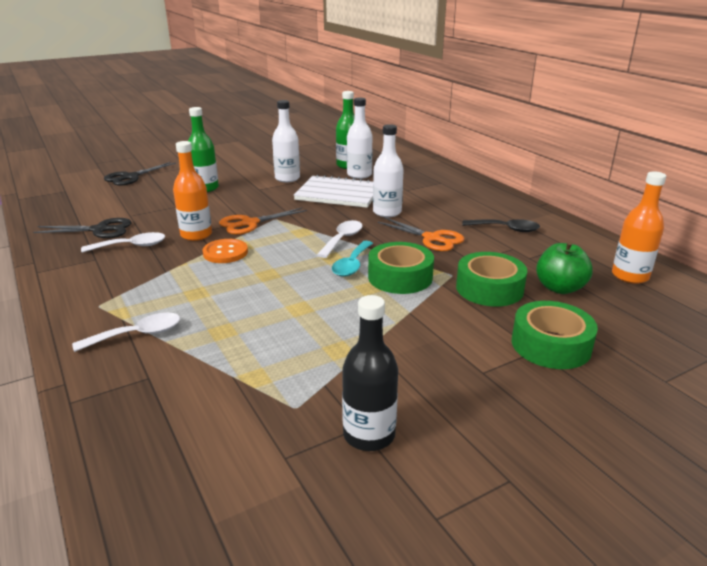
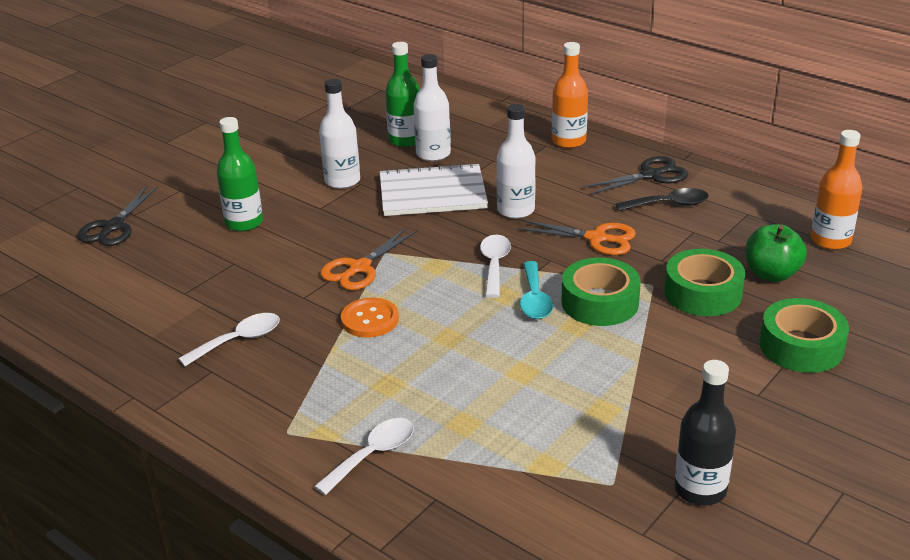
camera: 20 degrees left, 5 degrees up
(100, 230) = (168, 326): black scissors -> black scissors (651, 175)
(196, 235) = (307, 302): orange bottle -> orange bottle (568, 141)

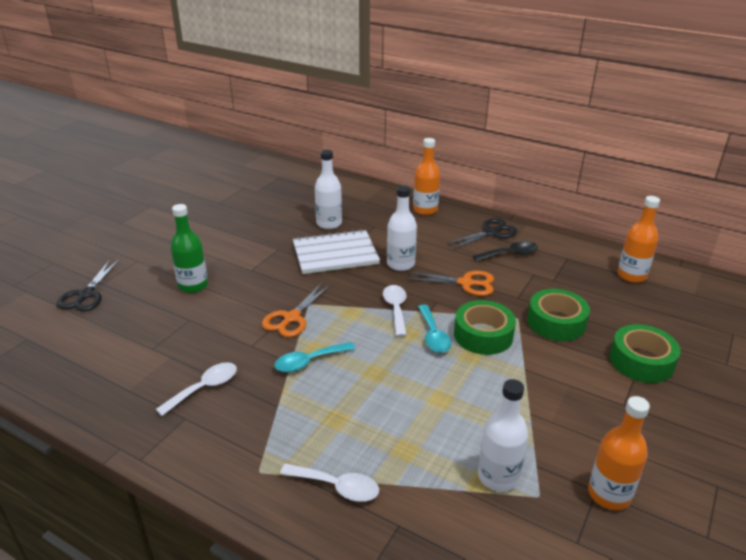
camera: 10 degrees left, 0 degrees up
(342, 181) = (264, 247): white bottle -> white bottle (498, 476)
(370, 319) = (309, 362): orange button -> turquoise spoon
(373, 455) = (337, 487): white spoon -> white spoon turned 75 degrees clockwise
(405, 140) = (306, 214): green bottle -> none
(700, 489) = (609, 494): black bottle -> orange bottle
(771, 274) = (600, 304): green apple -> none

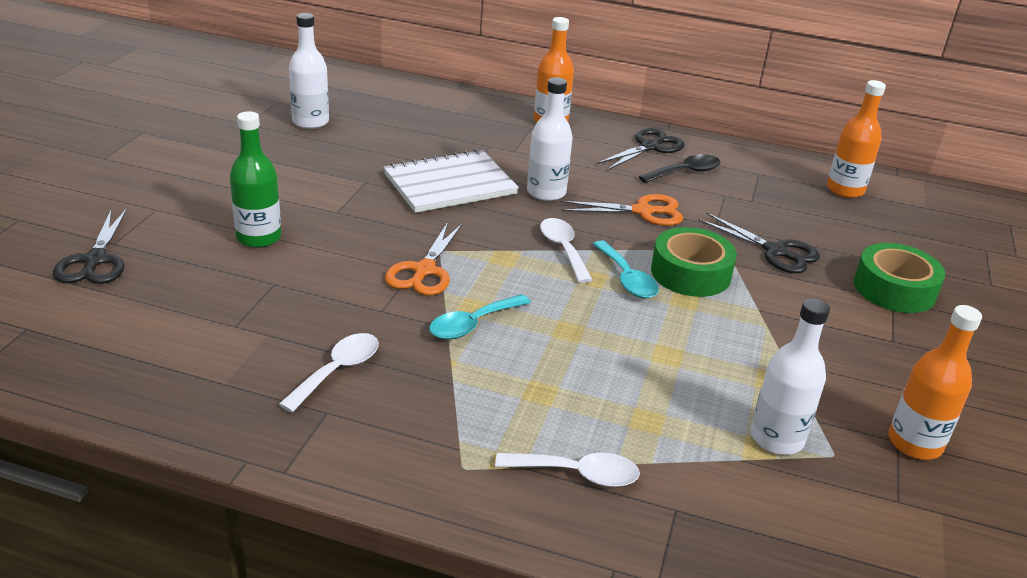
camera: 15 degrees left, 0 degrees up
(329, 223) = (424, 145): white bottle -> white bottle (310, 122)
(556, 322) = (775, 251): green tape -> black scissors

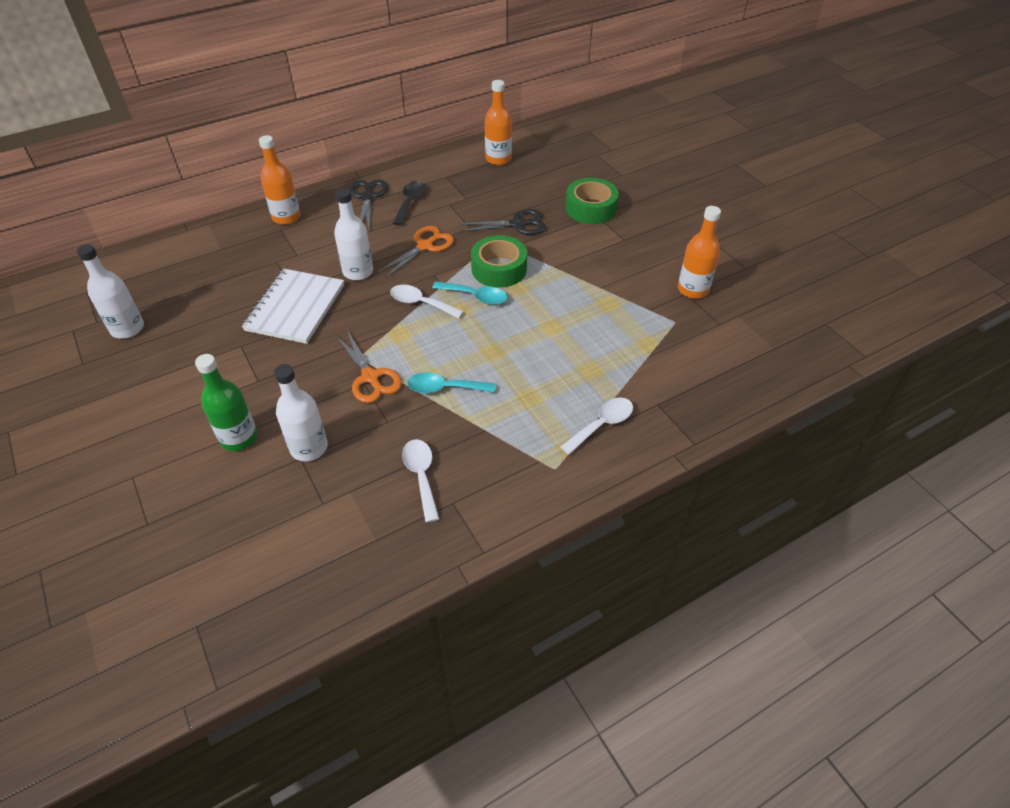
camera: 45 degrees left, 15 degrees up
(95, 260) = (157, 545): black scissors -> none
(472, 324) = (444, 388): turquoise spoon -> turquoise spoon turned 90 degrees clockwise
(776, 438) = (647, 333): white bottle -> white bottle (309, 447)

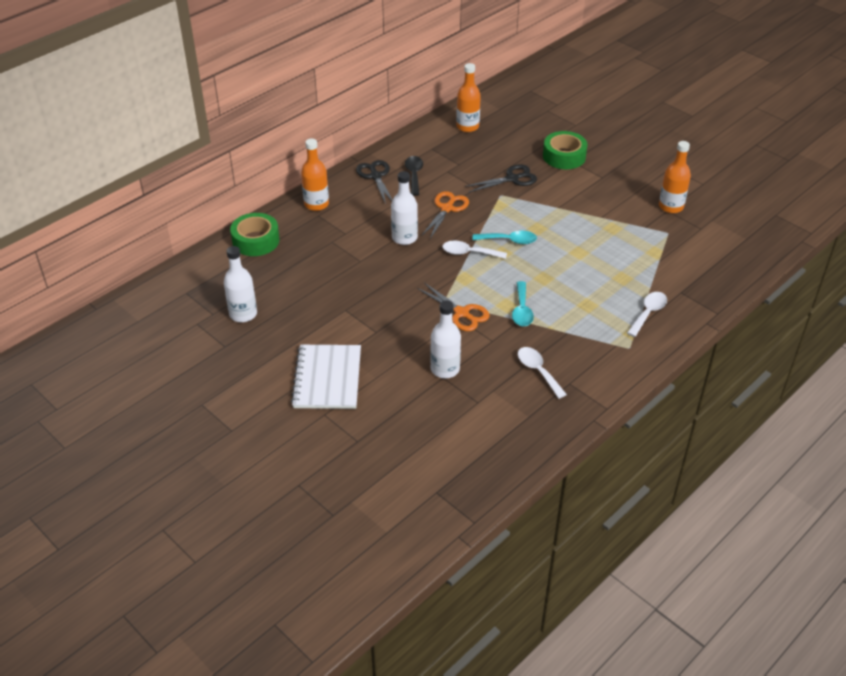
camera: 15 degrees left, 5 degrees down
(239, 438) = (388, 373): green bottle -> none
(295, 308) = (371, 274): white notebook -> white notebook (327, 378)
(444, 388) = (522, 310): turquoise spoon -> turquoise spoon turned 75 degrees counterclockwise
(499, 269) = (516, 216): green tape -> green tape (256, 241)

